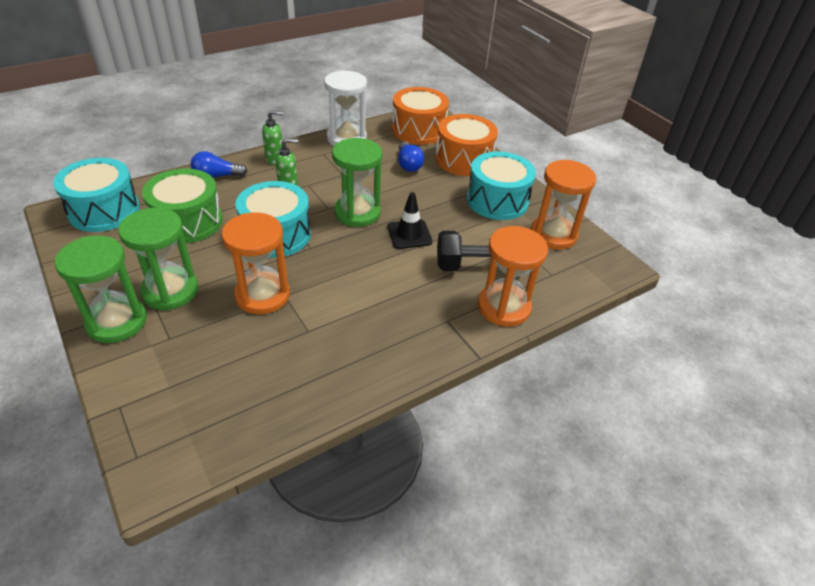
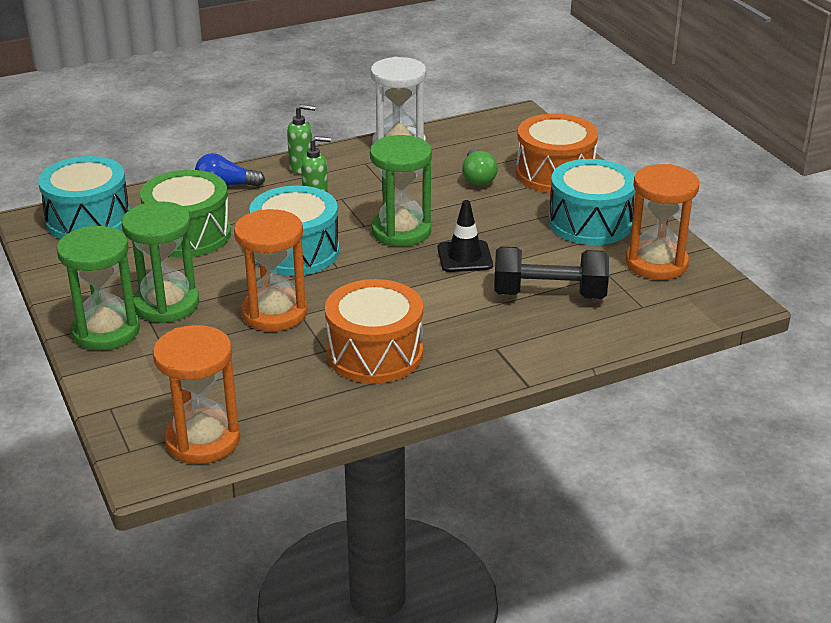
camera: 10 degrees right, 10 degrees down
(408, 164) = (478, 178): blue light bulb -> green light bulb
(418, 130) = (499, 136): orange drum -> orange drum (374, 354)
(503, 307) = (570, 337): orange hourglass -> orange hourglass (203, 440)

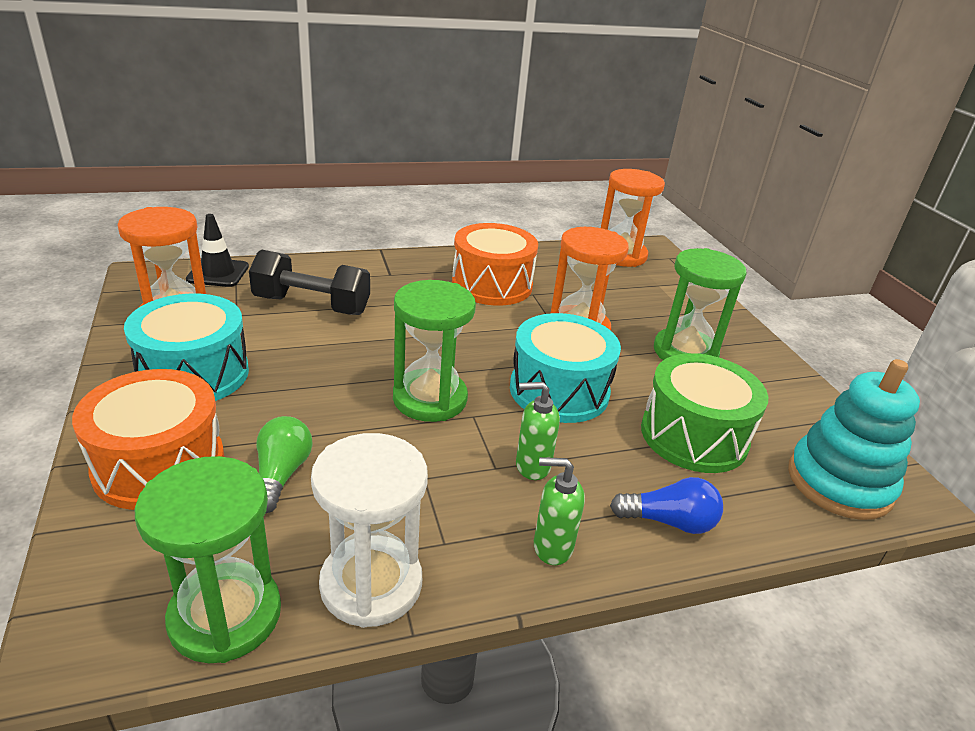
camera: 175 degrees left, 0 degrees up
(88, 220) = (839, 483): turquoise drum -> turquoise stacking toy
(106, 331) = (730, 336): green hourglass -> green hourglass (225, 615)
(464, 257) = (371, 355): black traffic cone -> black traffic cone (218, 273)

